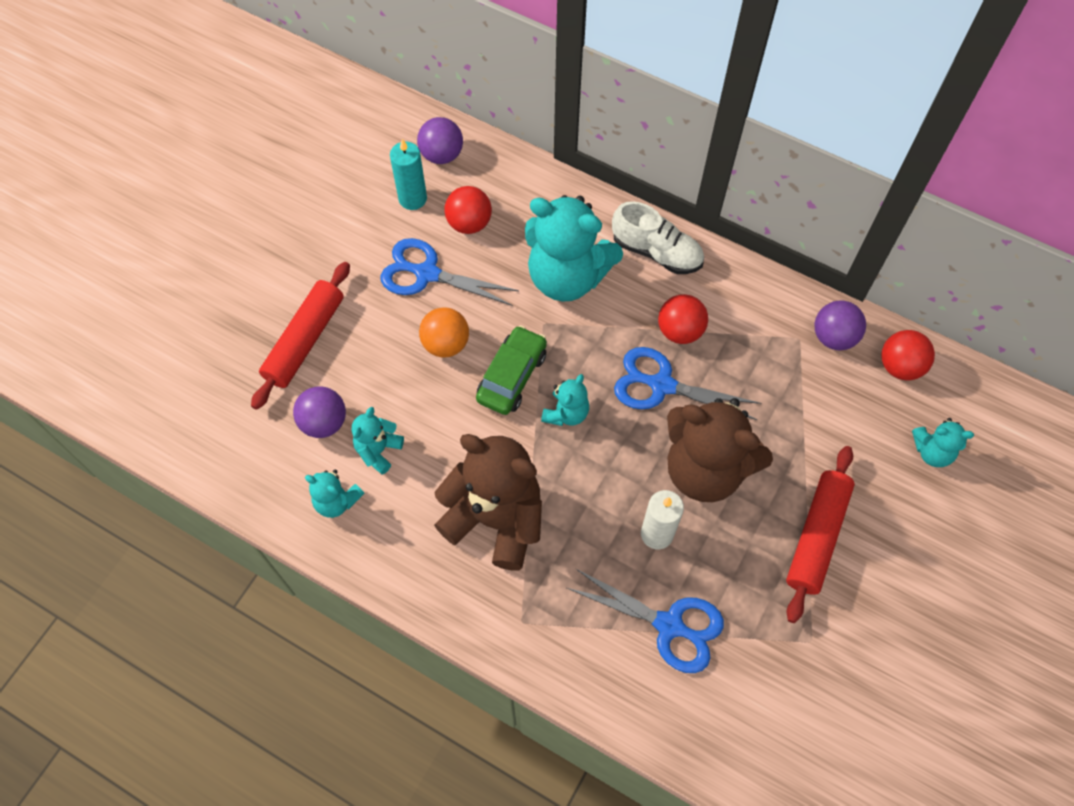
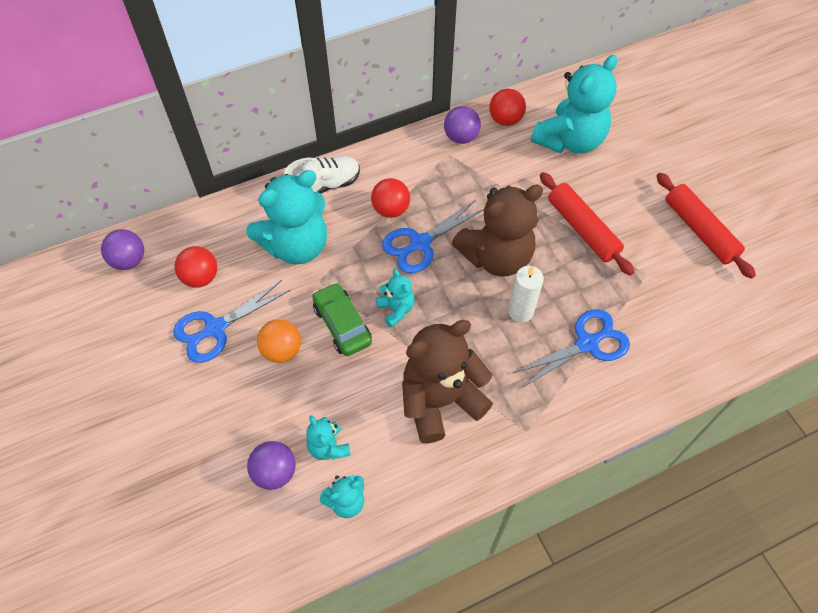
camera: 55 degrees left, 5 degrees down
(304, 340) = (195, 445): red rolling pin -> red rolling pin (699, 230)
(412, 198) = (146, 300): turquoise candle -> none
(932, 451) = (570, 140): turquoise teddy bear -> turquoise teddy bear, size x2.11

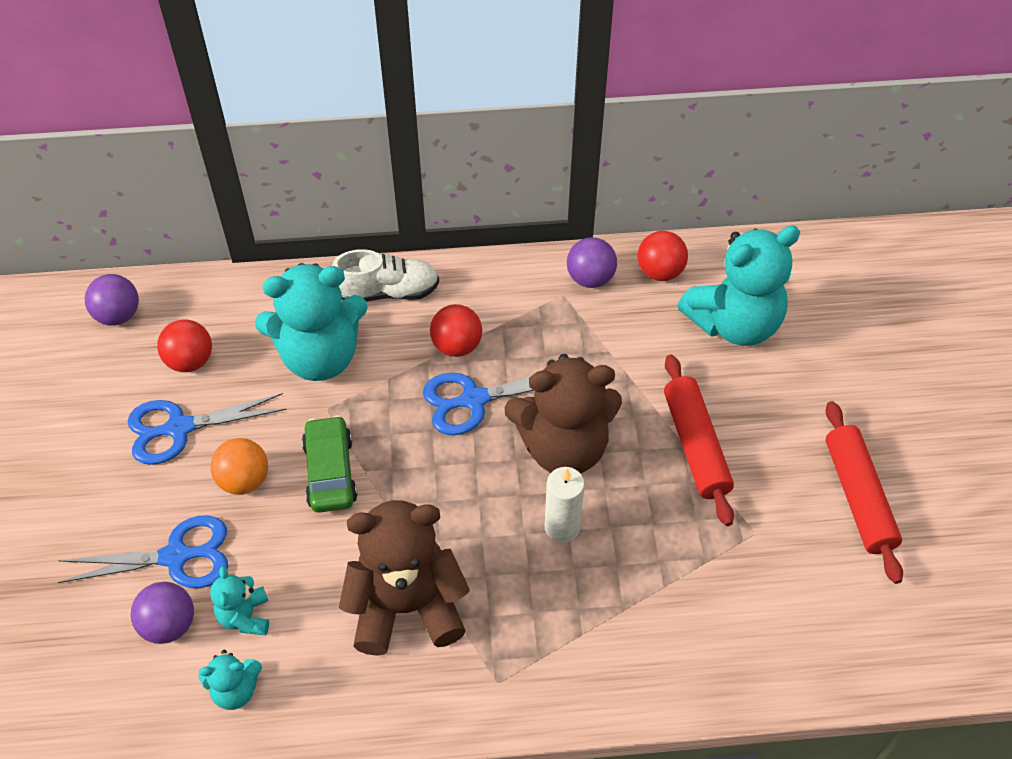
camera: 20 degrees right, 5 degrees down
(396, 309) = (405, 474): turquoise teddy bear -> none
(587, 344) = (629, 597): blue scissors -> blue scissors (176, 556)

